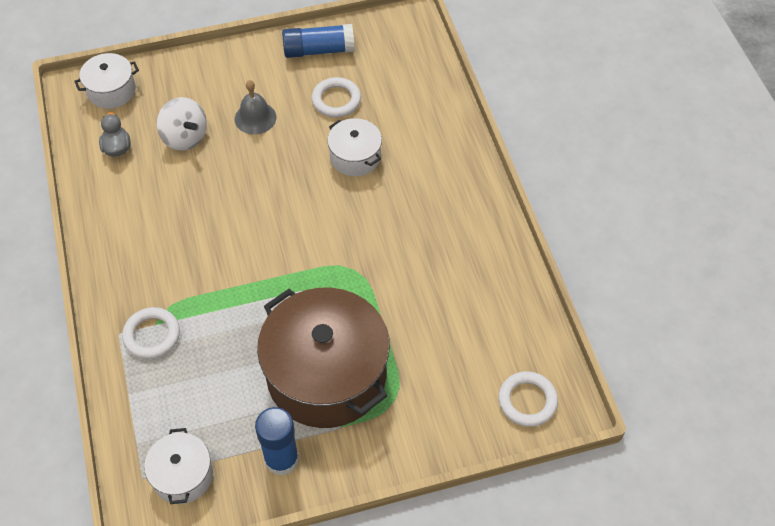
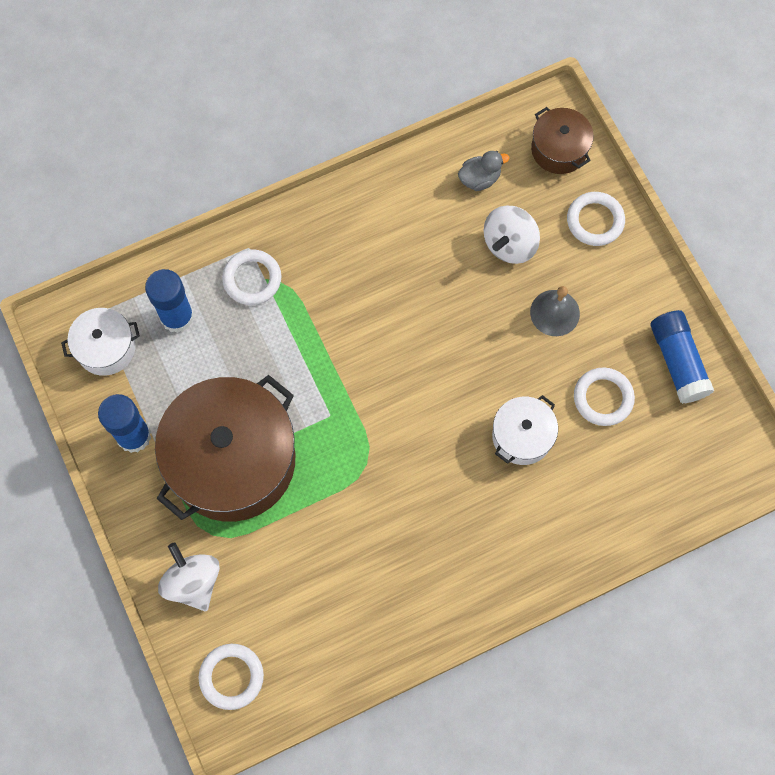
camera: 80 degrees right, 15 degrees up
(111, 90) = (559, 149): white pot -> brown pot
(169, 405) = (177, 317): none -> blue glue stick
(184, 79) = (595, 221): none -> white ring
(435, 423) = (193, 582): none -> white spinning top

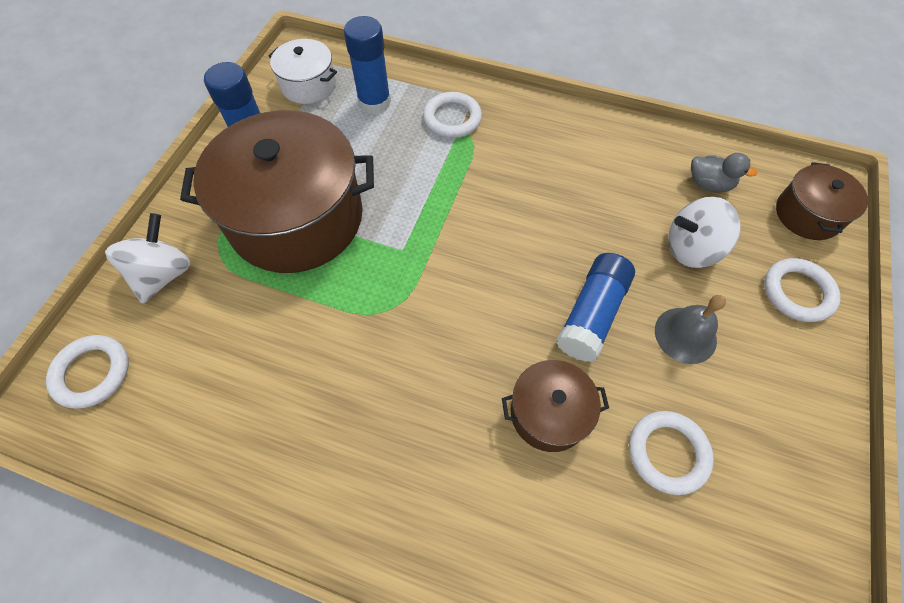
camera: 45 degrees right, 10 degrees down
(522, 436) = (549, 413): white pot -> brown pot
(677, 362) = (788, 492): blue glue stick -> blue glue stick (591, 315)

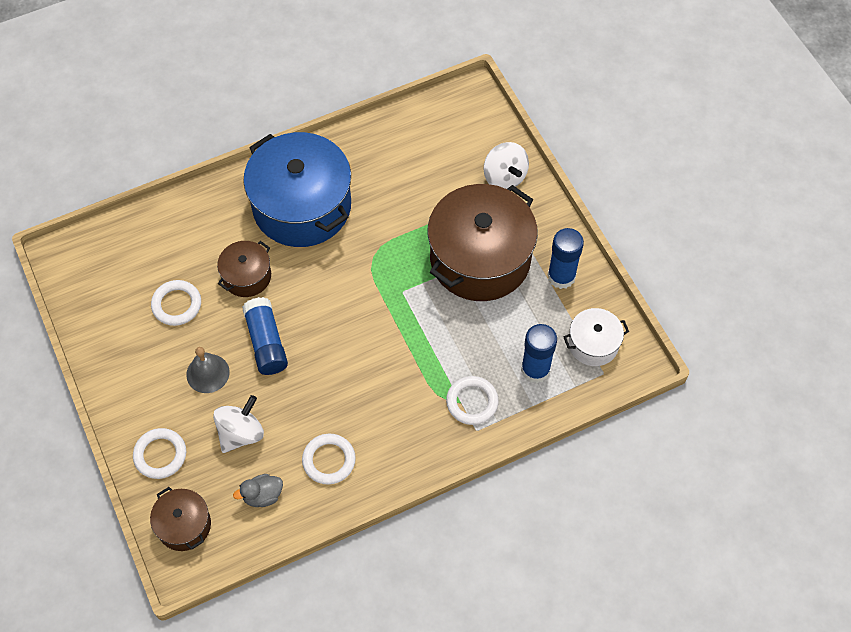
camera: 135 degrees right, 0 degrees up
(92, 373) = (472, 120): white ring -> white ring (329, 460)
(397, 448) = (302, 206): none -> blue pot

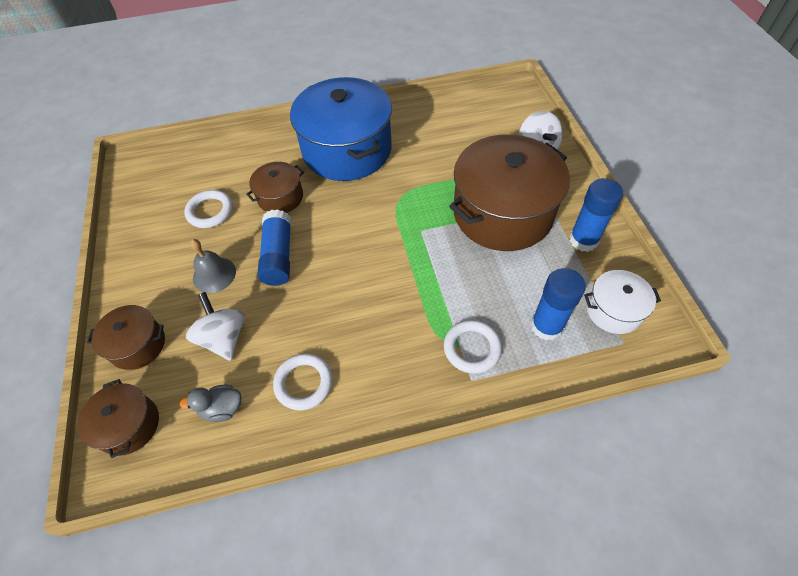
camera: 15 degrees right, 5 degrees down
(160, 455) = (138, 345): white ring -> brown pot
(241, 433) = (224, 337): white spinning top -> white spinning top turned 75 degrees counterclockwise

